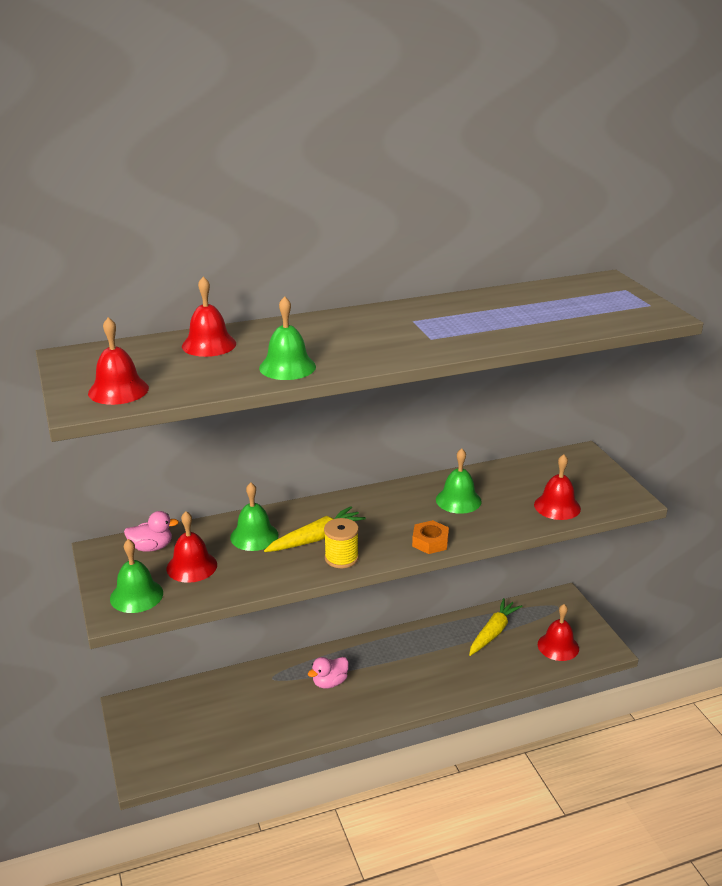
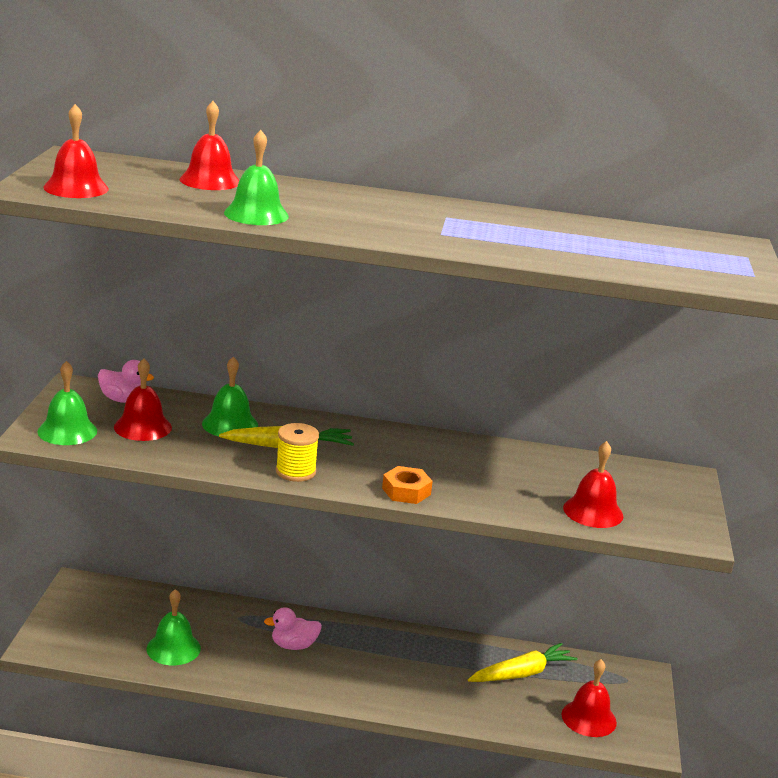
camera: 25 degrees right, 5 degrees down
(458, 500) = (482, 468): green bell -> green bell (173, 648)

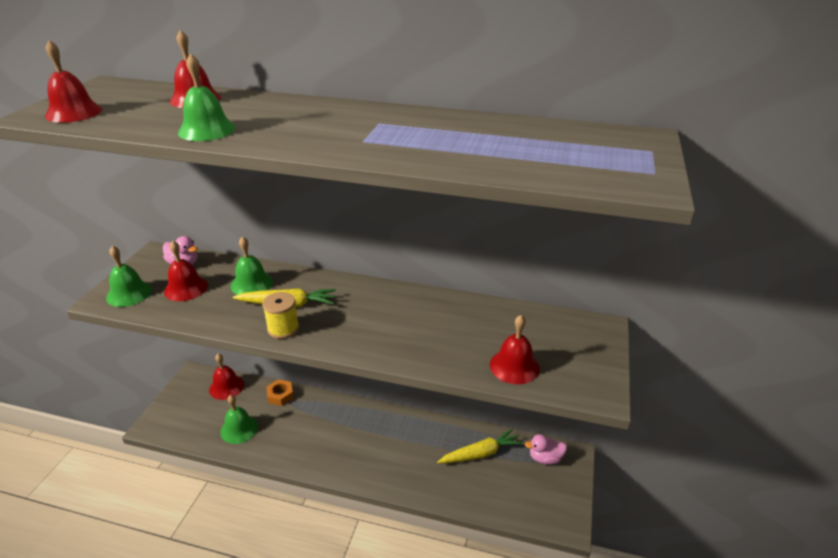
camera: 10 degrees right, 10 degrees up
(293, 645) = (322, 427): pink duck -> pink duck (545, 458)
(406, 491) = (364, 347): orange nut -> orange nut (280, 395)
(589, 718) = (524, 496): red bell -> red bell (226, 387)

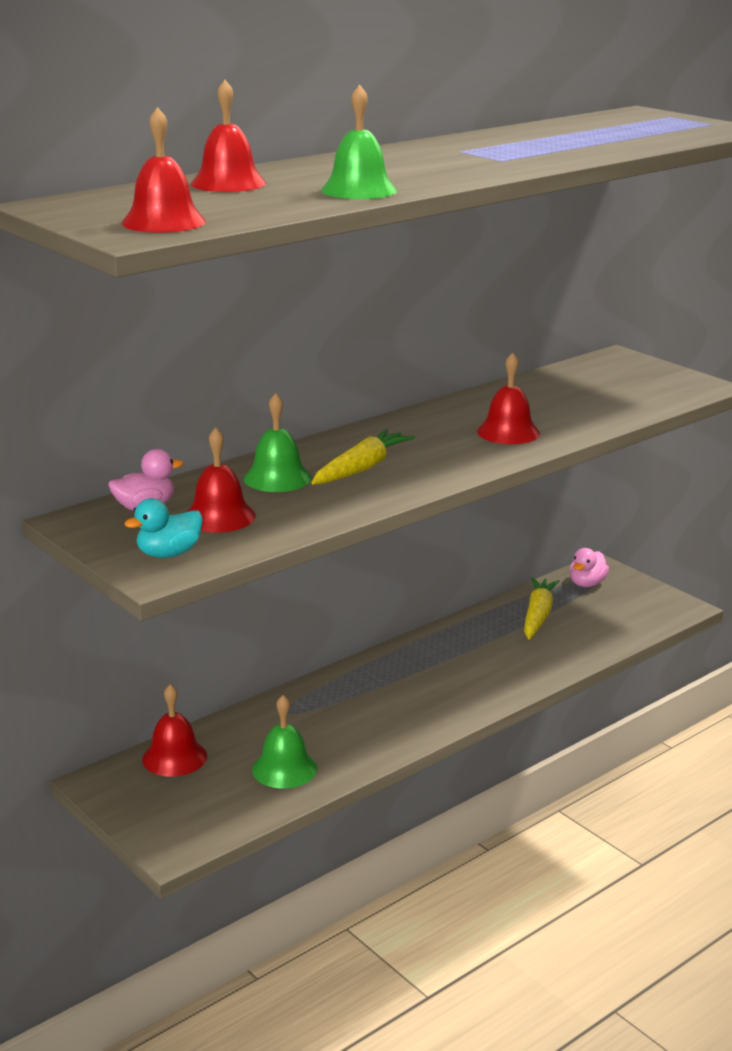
camera: 55 degrees left, 10 degrees down
(129, 293) = (169, 554): green bell -> turquoise duck
(280, 395) = (258, 717): orange nut -> none
(283, 329) = (411, 481): yellow spool -> none
(514, 366) = (629, 402): red bell -> red bell (508, 432)

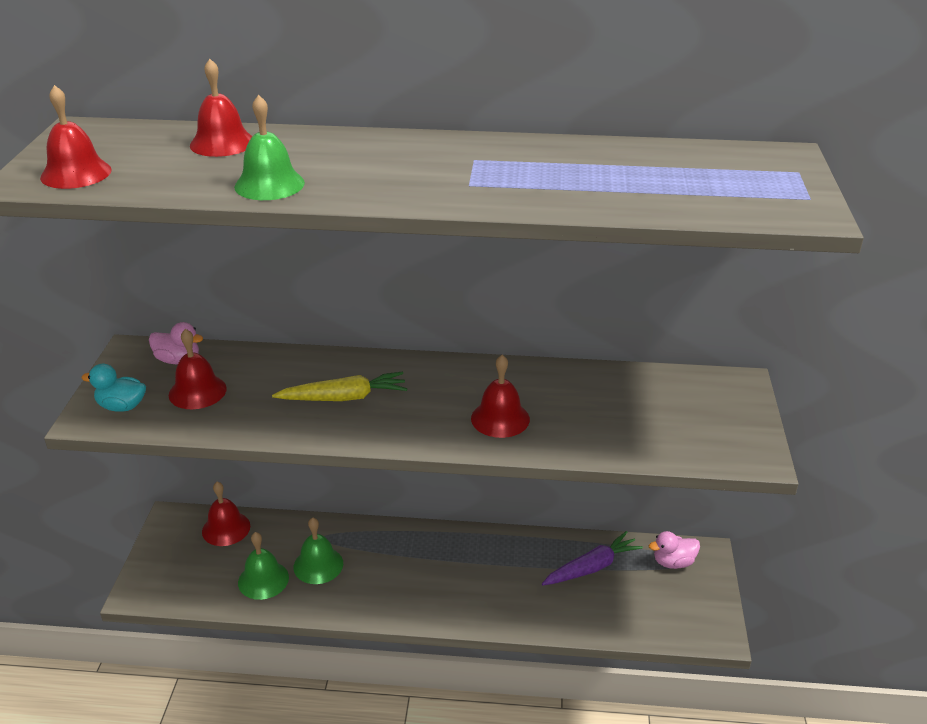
camera: 45 degrees right, 10 degrees up
(277, 478) = (284, 377): green bell -> green bell (318, 565)
(538, 615) = (592, 567): yellow carrot -> purple carrot

